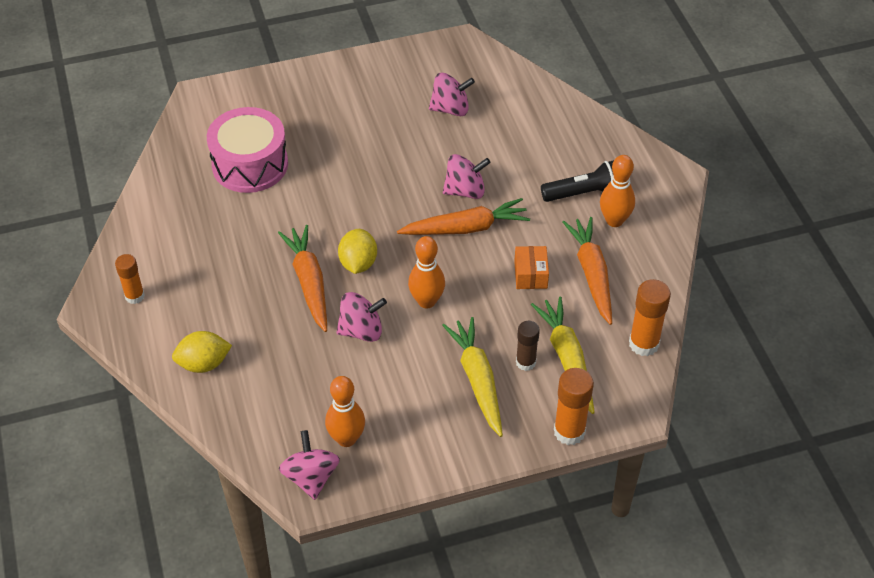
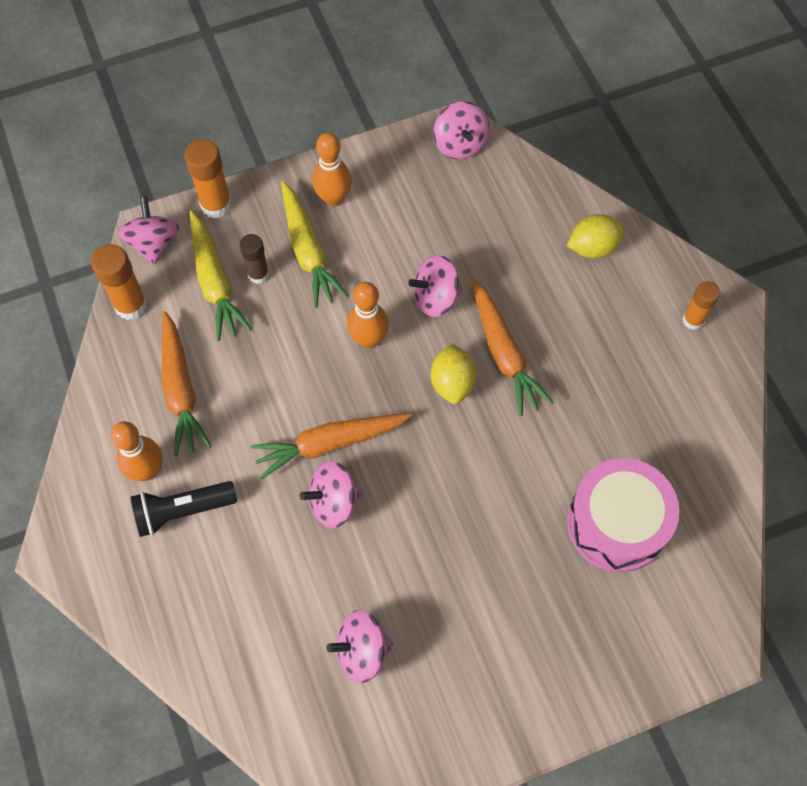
camera: 175 degrees right, 15 degrees up
(346, 439) = (432, 182): orange bowling pin -> orange bowling pin (333, 198)
(530, 275) = (252, 383): orange box -> none
(629, 398) = (153, 243): none -> pink spinning top

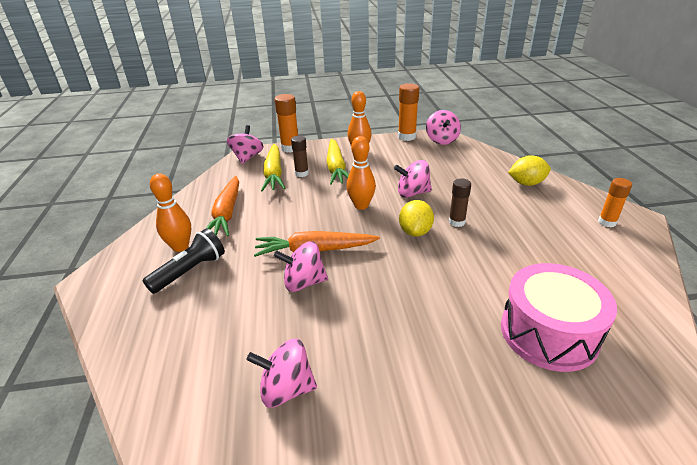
camera: 15 degrees right, 30 degrees down
(131, 305) = (219, 177): orange glue stick -> orange glue stick (406, 137)
(182, 511) = (190, 271): black flashlight -> black flashlight turned 135 degrees clockwise
(504, 353) = (457, 222): orange carrot -> brown glue stick

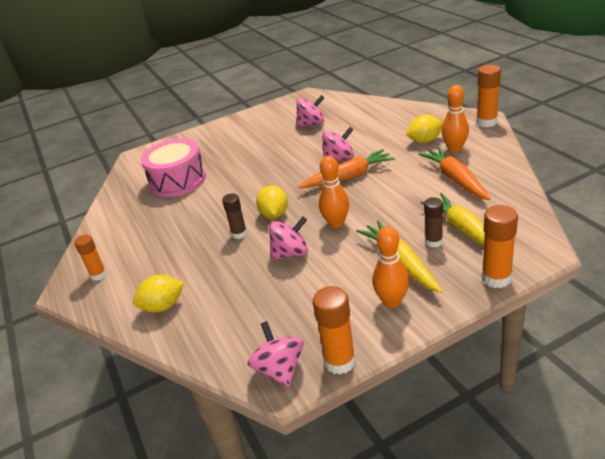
camera: 165 degrees right, 0 degrees up
(98, 272) = (486, 122): none -> orange glue stick
(190, 271) = (424, 141): black flashlight -> yellow lemon
(247, 157) = (532, 244): pink spinning top -> none

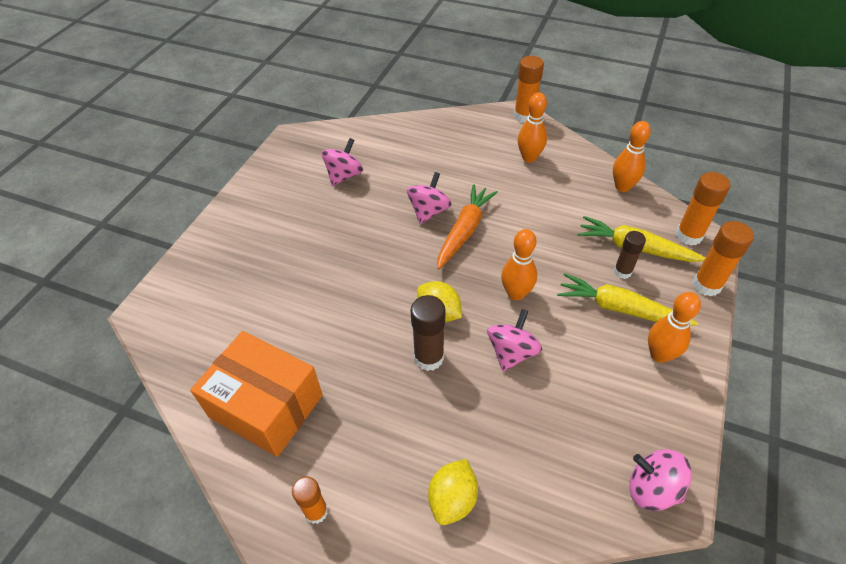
camera: 45 degrees left, 15 degrees up
(135, 219) = (266, 406): none -> orange box
(178, 180) = (260, 322): pink drum -> none
(239, 234) = (429, 357): brown glue stick -> brown glue stick, size x1.51
(340, 362) = (689, 444): orange glue stick -> orange glue stick (688, 236)
(424, 141) = (491, 158): yellow lemon -> none
(455, 179) = (567, 193): orange carrot -> none
(510, 190) = (622, 187): none -> orange bowling pin

